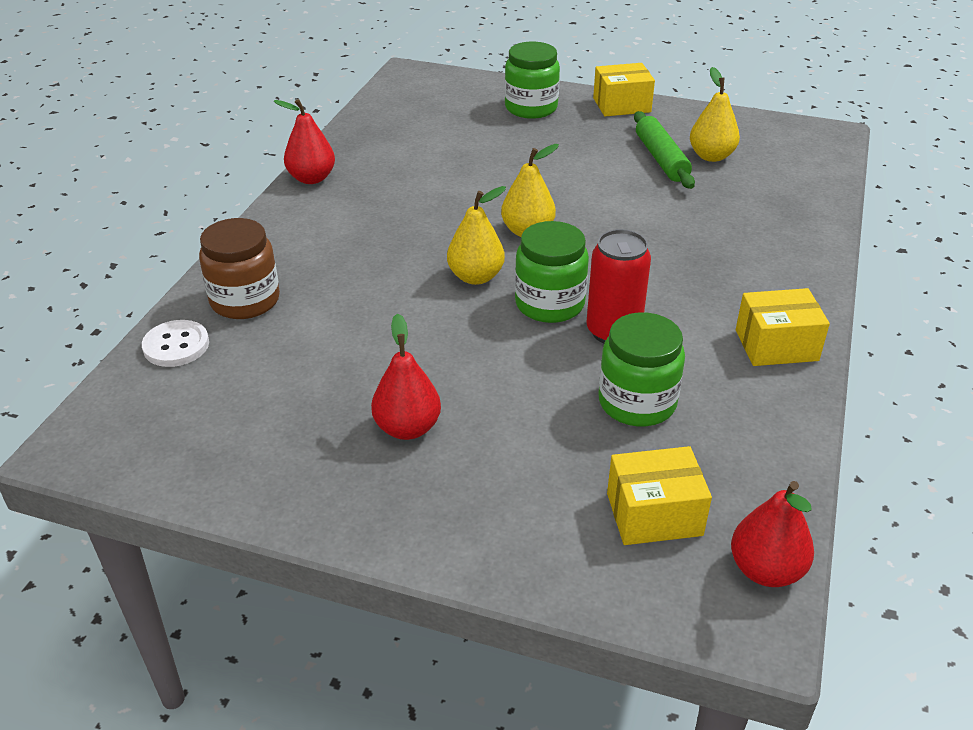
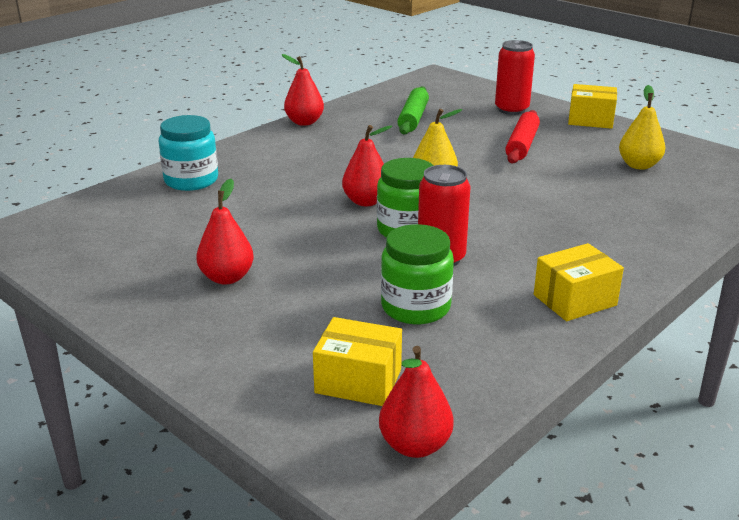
camera: 25 degrees right, 10 degrees down
(176, 345) = (123, 195): white button -> none
(245, 300) = (191, 180): brown jar -> turquoise jar
(475, 277) = (366, 201): yellow pear -> red pear
(531, 108) = (511, 109): green jar -> red can
(579, 156) = (522, 145): none -> red rolling pin
(661, 159) = (592, 159): green rolling pin -> green rolling pin (413, 118)
(776, 345) = (574, 300): yellow box -> yellow box turned 45 degrees counterclockwise

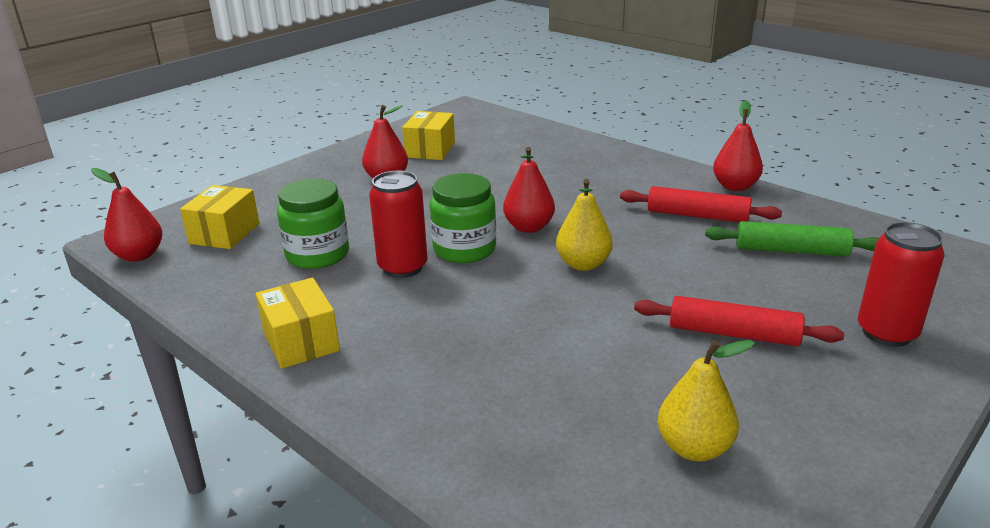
camera: 90 degrees right, 0 degrees up
(191, 180) = (564, 150): turquoise jar -> none
(355, 139) = (697, 216): none -> red rolling pin
(590, 120) = (893, 417): yellow box -> yellow box (430, 150)

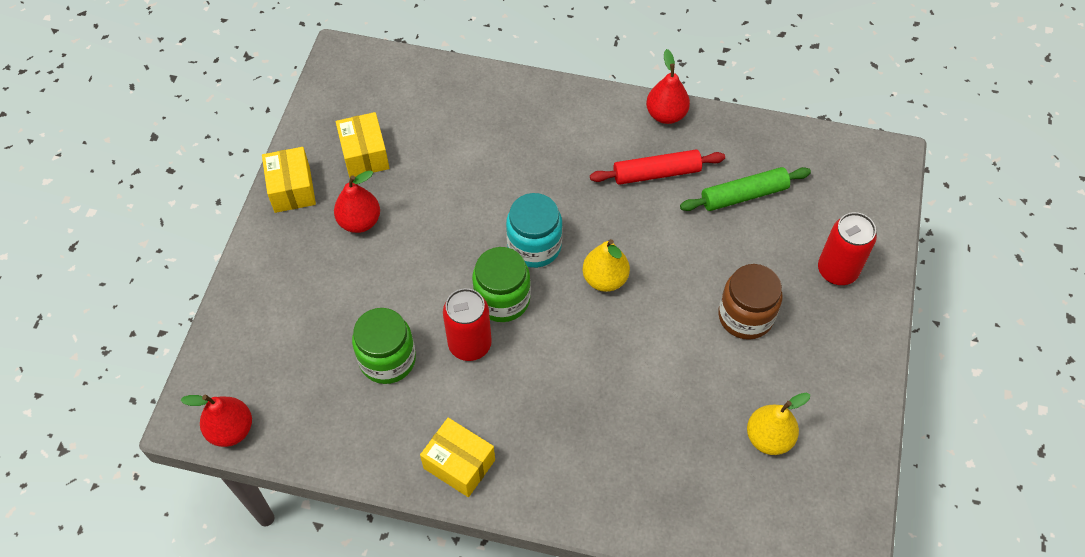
camera: 30 degrees left, 30 degrees up
(224, 233) = (280, 367): yellow box -> yellow box (292, 189)
(529, 227) = (534, 246): red pear -> turquoise jar
(733, 334) = (745, 316): red rolling pin -> brown jar

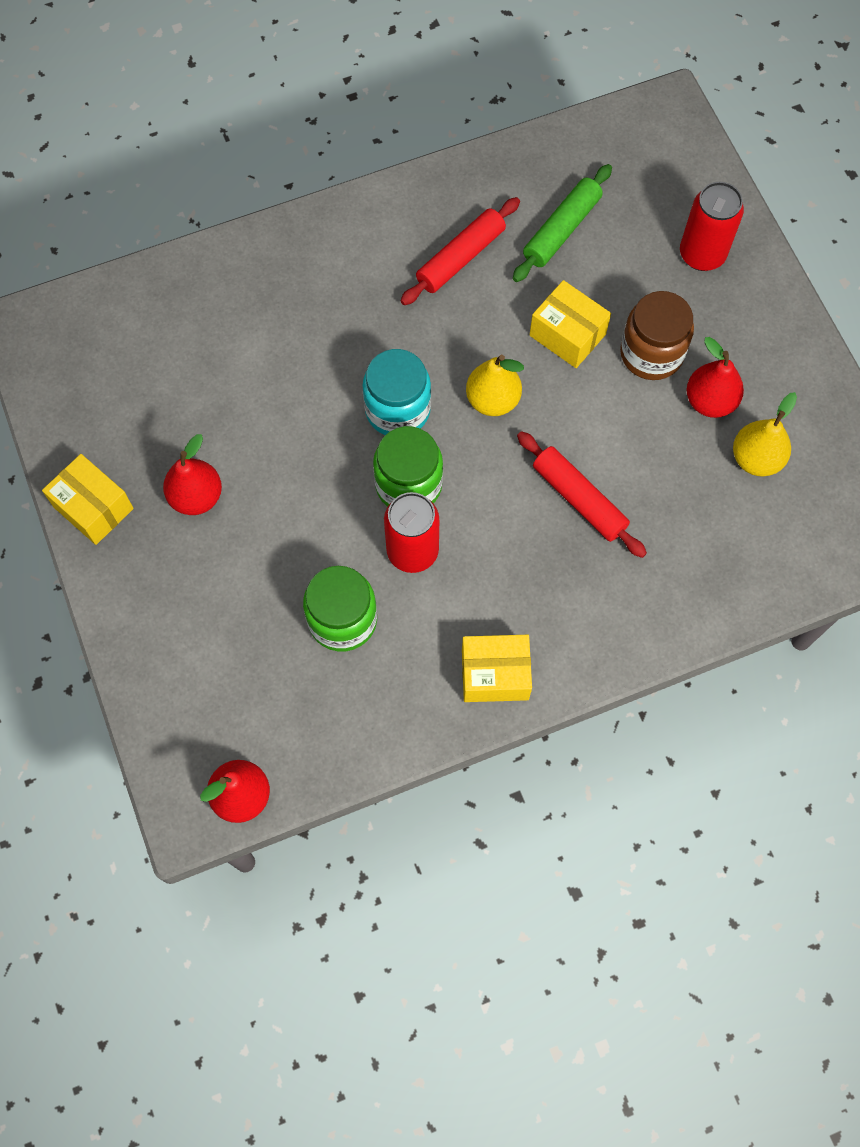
camera: 35 degrees left, 10 degrees up
(364, 155) = (142, 421): yellow box -> yellow box (567, 335)
(614, 383) = (579, 499): none -> red rolling pin
(666, 114) = (423, 188): red pear -> red pear (710, 401)

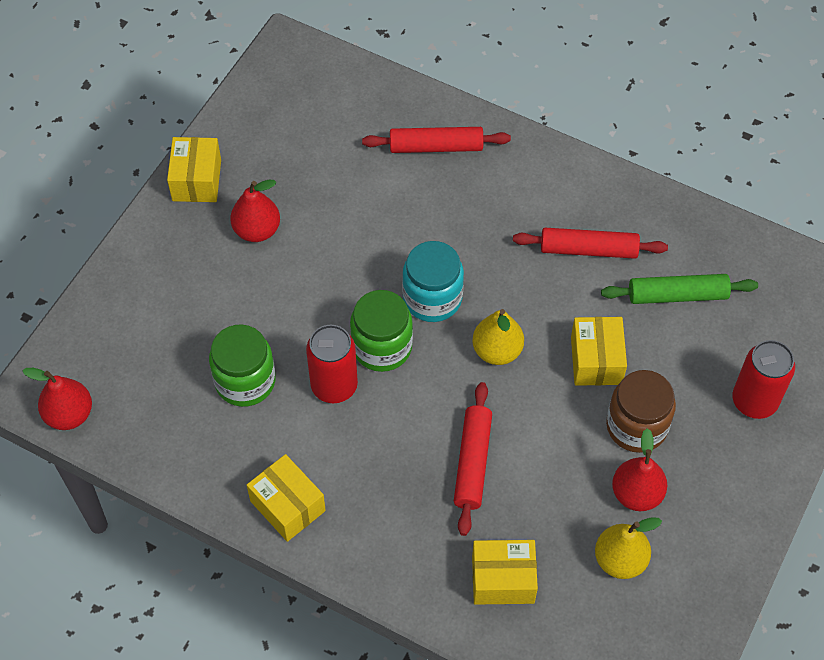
camera: 50 degrees right, 10 degrees down
(249, 290) = (436, 146): none -> red rolling pin
(702, 557) = (503, 579): none -> yellow box

